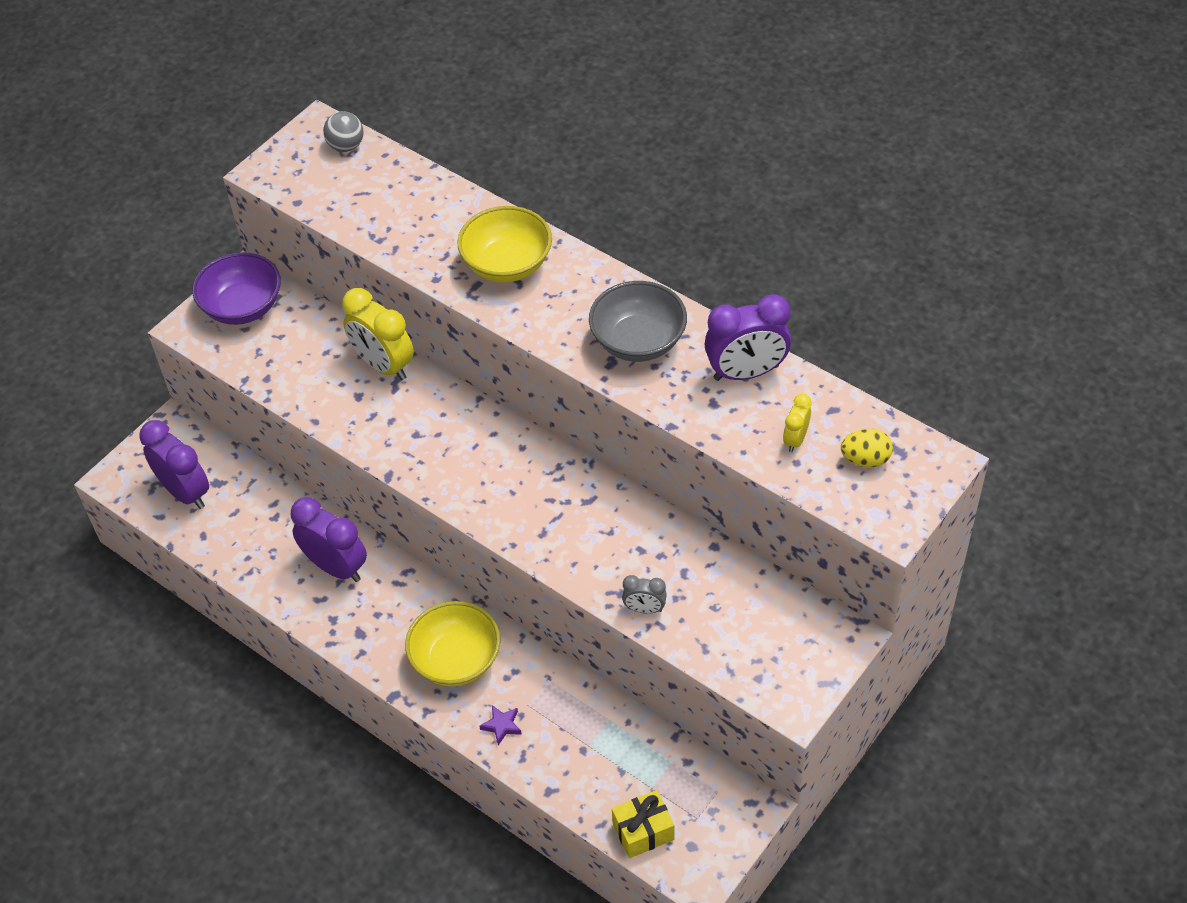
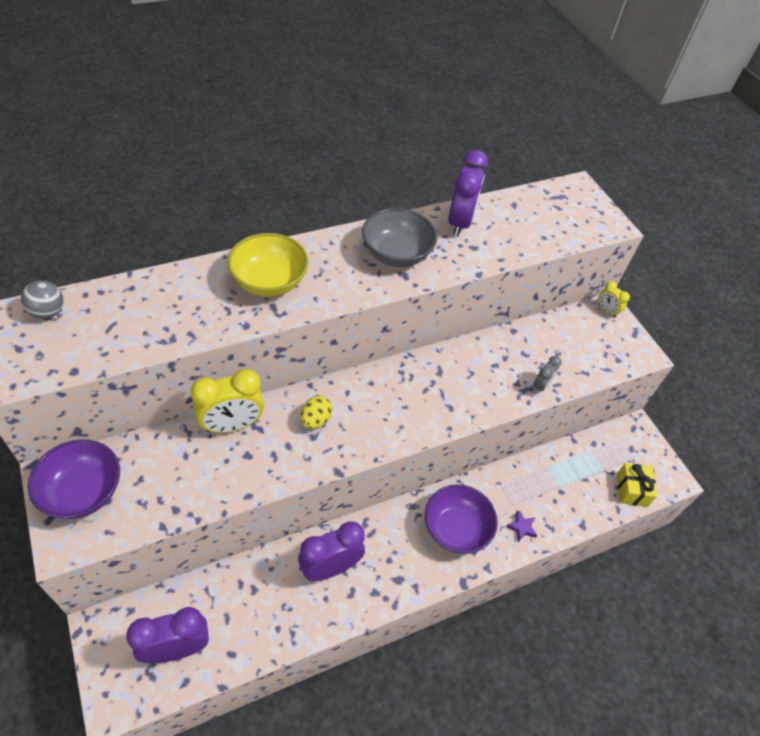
camera: 70 degrees left, 0 degrees up
(456, 660) = (456, 529): yellow bowl -> purple bowl
(795, 439) = (526, 229): yellow clock -> yellow clock (606, 311)
(865, 459) = (559, 211): yellow egg -> yellow egg (315, 420)

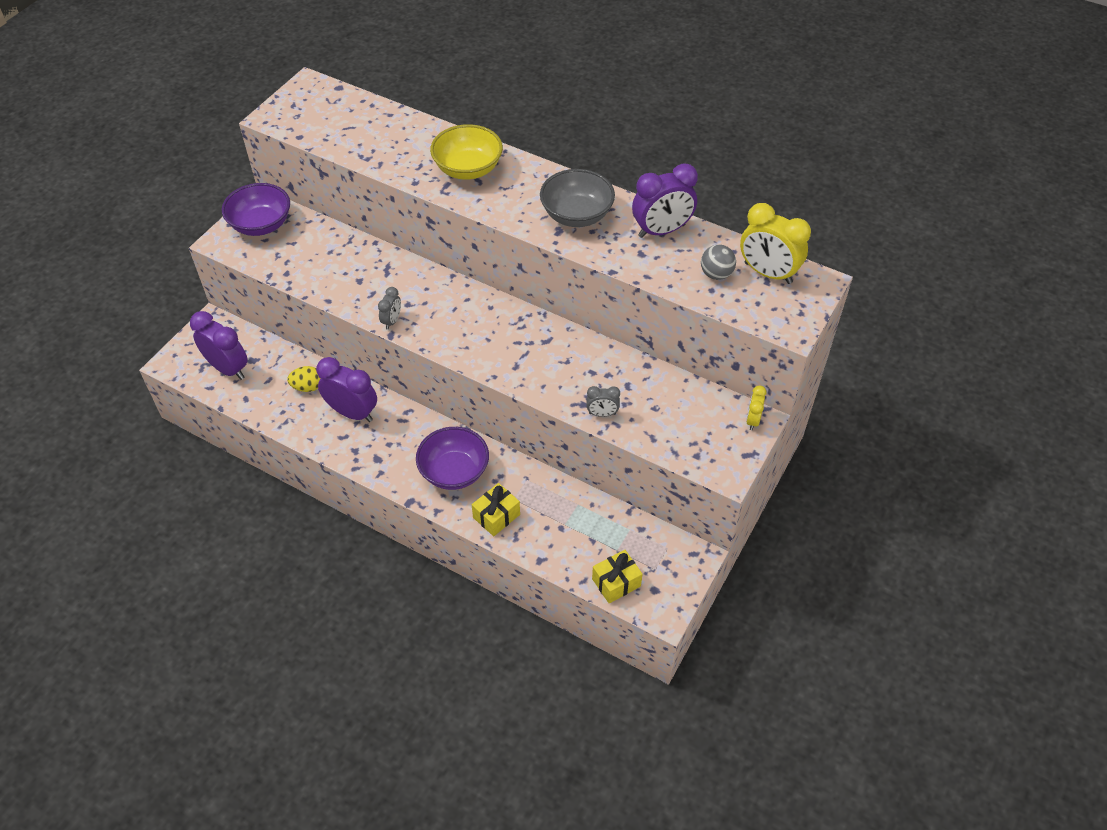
camera: 60 degrees right, 0 degrees up
(48, 312) = (332, 96): grey ball -> grey ball (716, 274)
(232, 425) = (376, 258): yellow clock -> yellow clock (767, 273)
(315, 420) = (423, 297): yellow egg -> yellow egg (307, 387)
(322, 461) = (392, 321): none -> grey clock
(521, 527) = (496, 516): purple star -> yellow gift

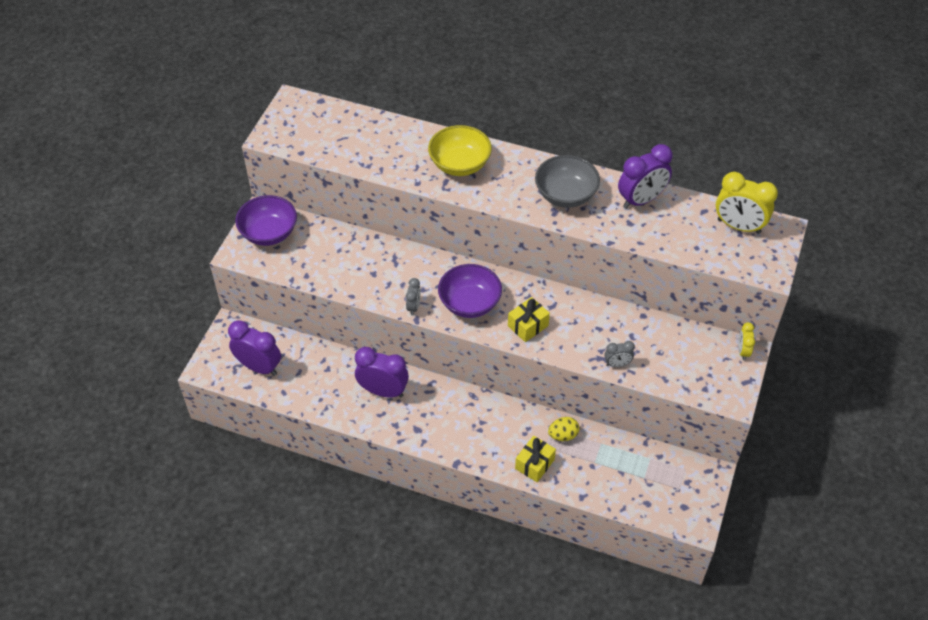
camera: 10 degrees left, 0 degrees up
(307, 387) = (336, 373): yellow egg -> yellow egg (563, 435)
(454, 471) = (487, 430): purple bowl -> purple bowl (469, 303)
(616, 582) = (651, 506): yellow gift -> yellow gift (528, 326)
(716, 274) = (697, 233): grey ball -> none

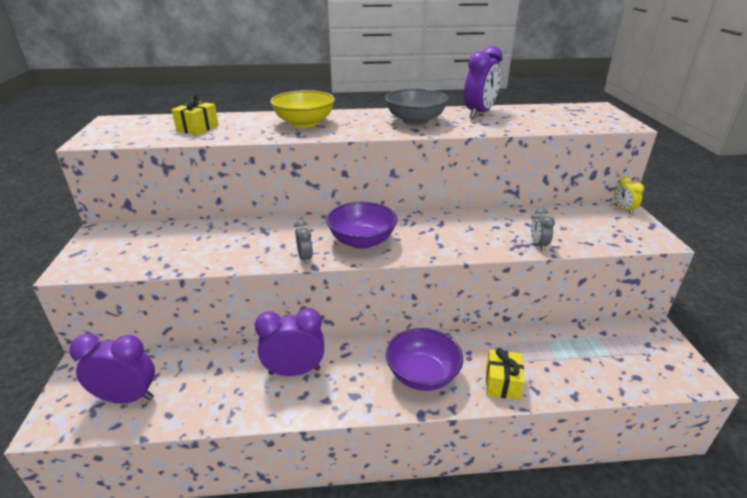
camera: 25 degrees left, 20 degrees down
(269, 233) = (109, 244): purple bowl -> purple bowl (422, 375)
(528, 326) = (431, 241): yellow gift -> yellow gift (198, 128)
(563, 435) = (506, 346): yellow egg -> none
(617, 364) = (538, 245): grey clock -> grey clock turned 120 degrees clockwise
(738, 226) = (568, 111): yellow clock -> none

